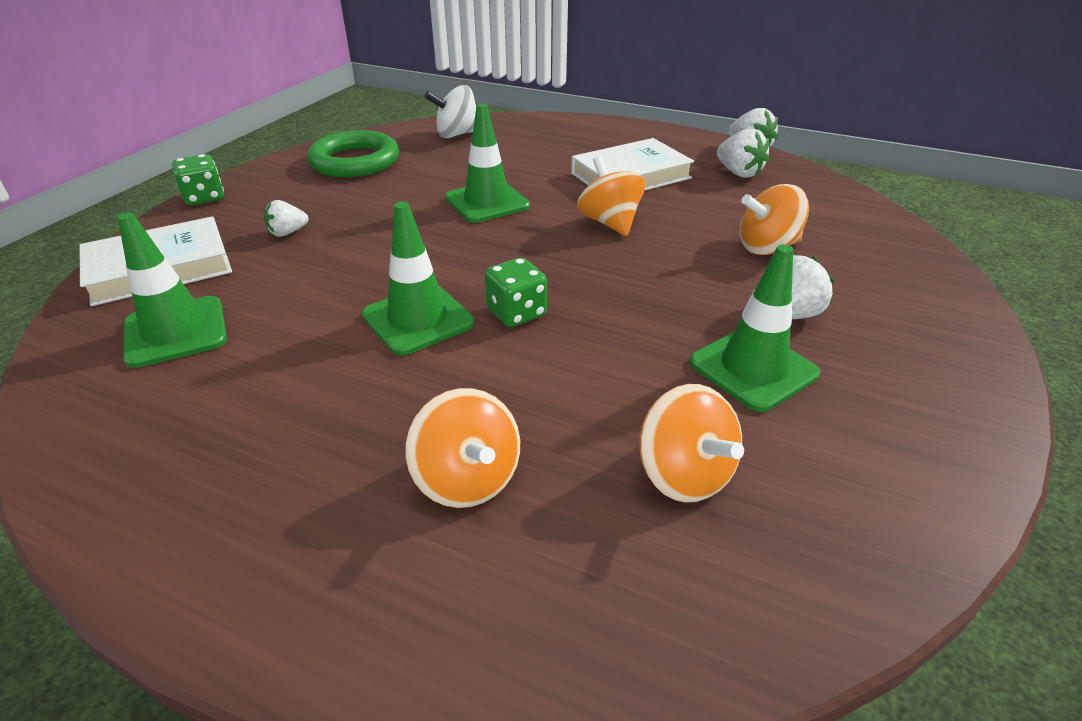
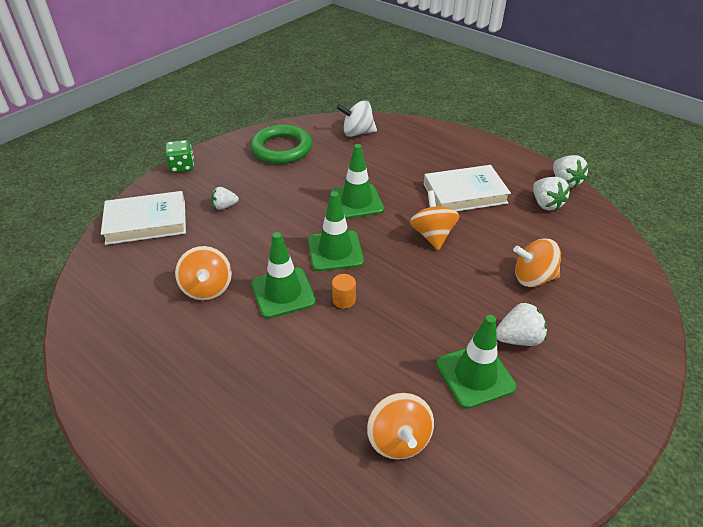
camera: 15 degrees right, 5 degrees up
(176, 332) = (146, 273): green traffic cone -> green traffic cone (335, 251)
(467, 479) = (277, 412): orange spinning top -> orange spinning top (207, 288)
(516, 313) = (344, 300): green dice -> orange cylinder

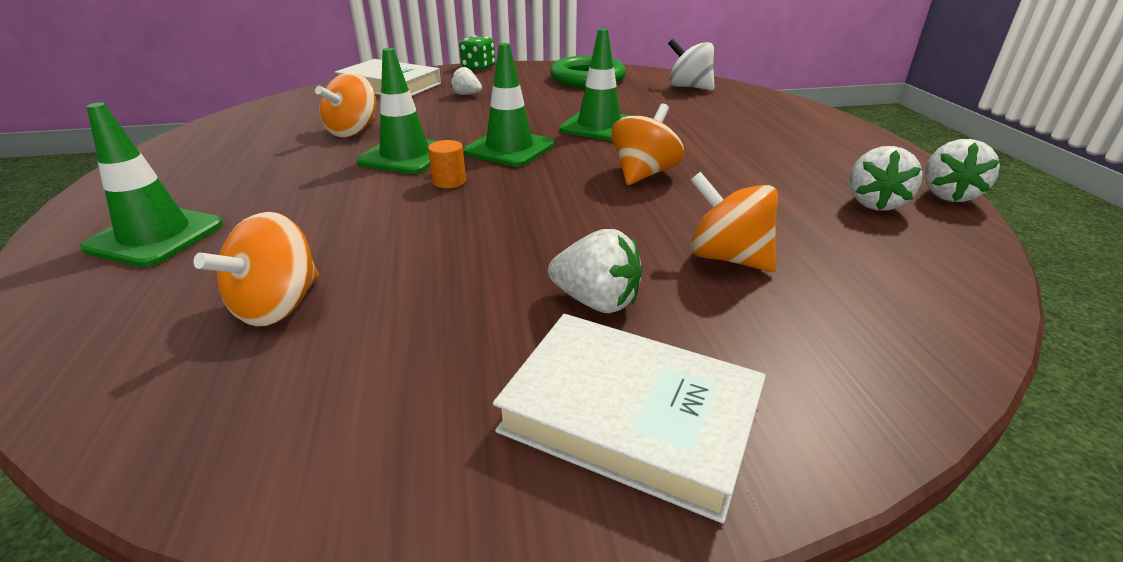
camera: 40 degrees right, 10 degrees down
(465, 194) = (751, 158): white book -> white book (630, 417)
(475, 375) = (471, 303): green traffic cone -> green traffic cone (155, 236)

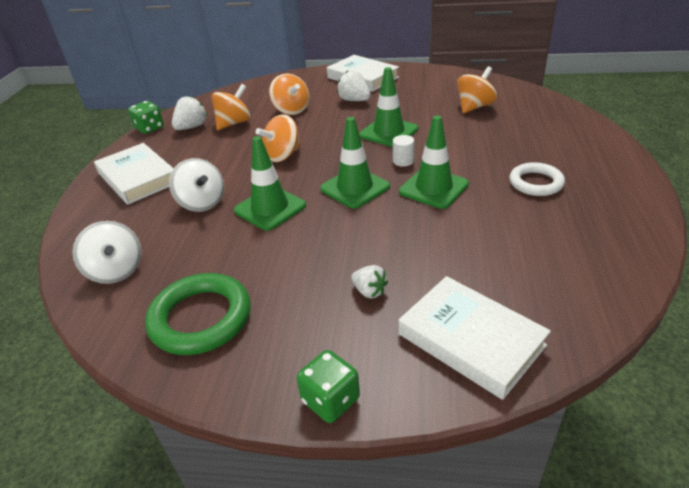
camera: 160 degrees left, 5 degrees up
(155, 236) = (559, 139): green traffic cone -> green traffic cone (388, 132)
(262, 171) = (536, 183): none -> white ring
(353, 131) = (485, 227): orange spinning top -> orange spinning top (234, 123)
(449, 181) = (403, 161): orange cylinder -> white cylinder
(683, 124) = (202, 203): none -> white spinning top
(807, 136) = (138, 178): none -> white book
(948, 195) = (150, 128): white strawberry -> green dice

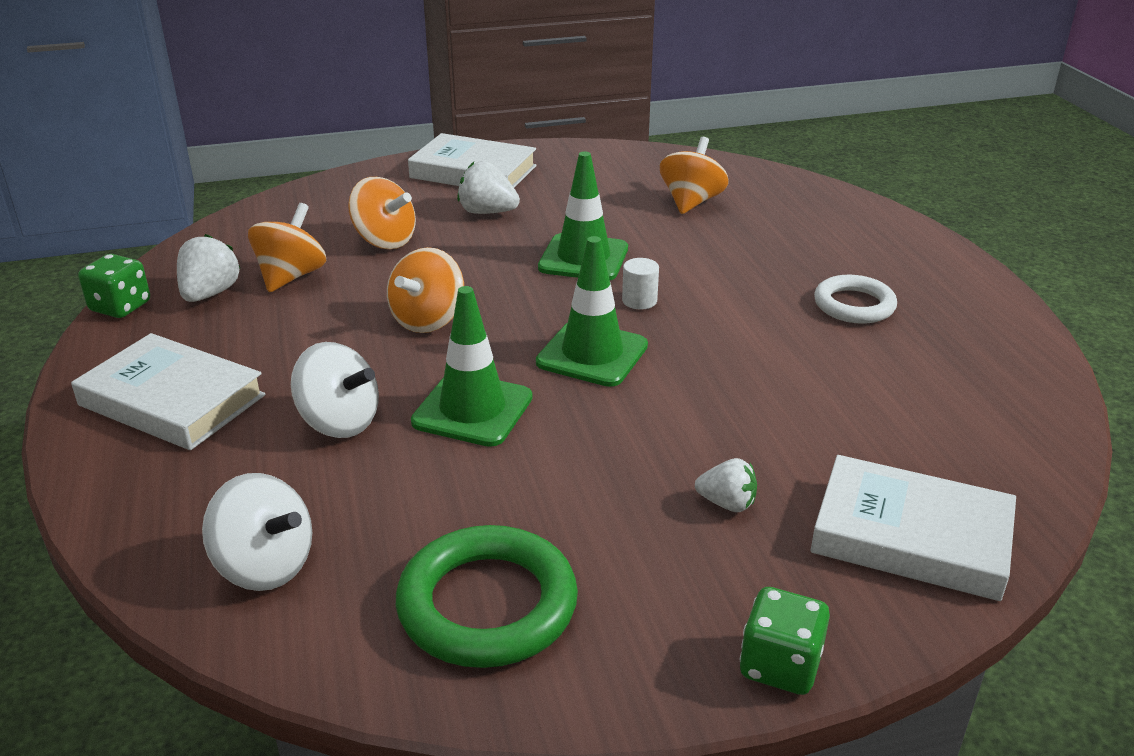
camera: 25 degrees left, 5 degrees down
(433, 188) = (715, 335): green traffic cone -> none

